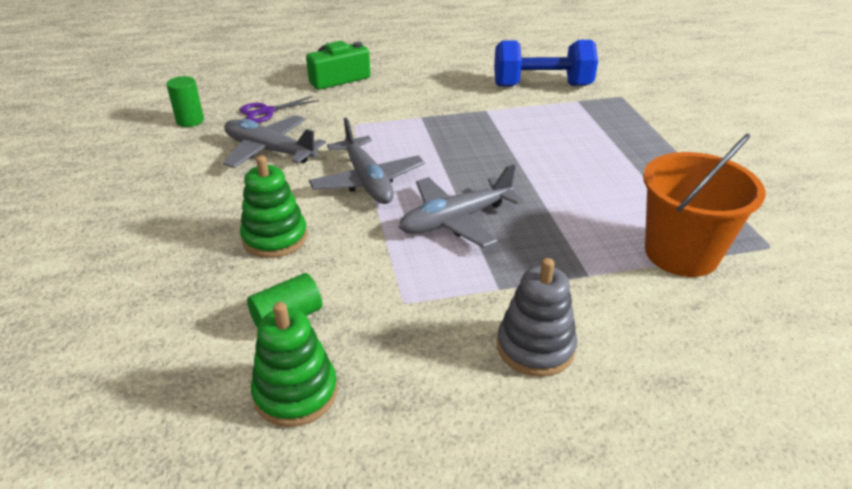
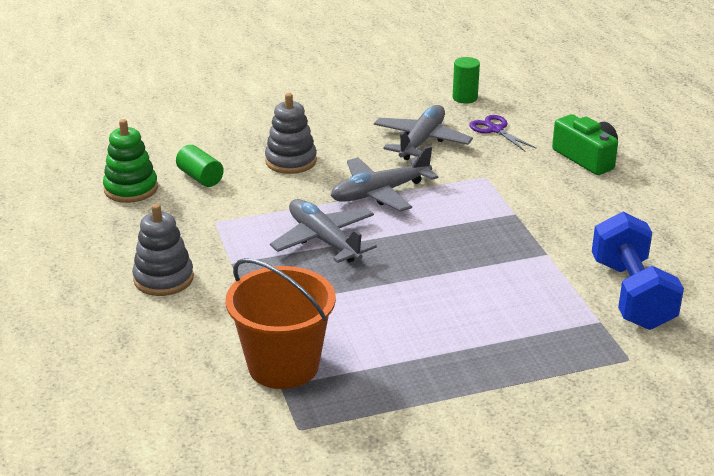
camera: 85 degrees right, 5 degrees down
(275, 238) = (291, 161): green stacking toy -> grey stacking toy

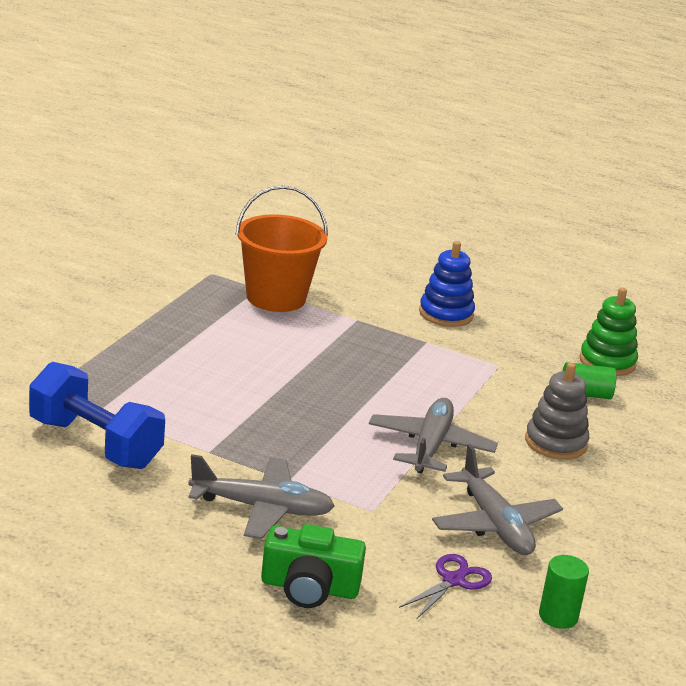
camera: 130 degrees right, 5 degrees down
(163, 279) = (446, 314): grey stacking toy -> blue stacking toy
(324, 240) = (397, 385): grey plane -> grey plane (262, 508)
(495, 130) = (453, 580): purple scissors -> purple scissors turned 60 degrees counterclockwise

